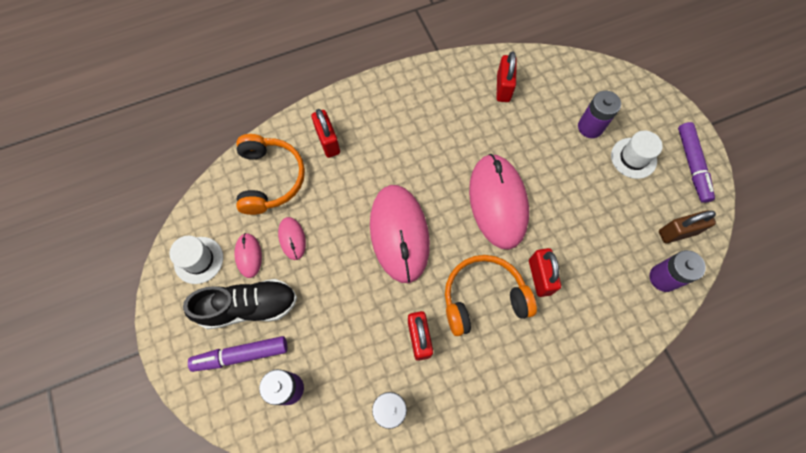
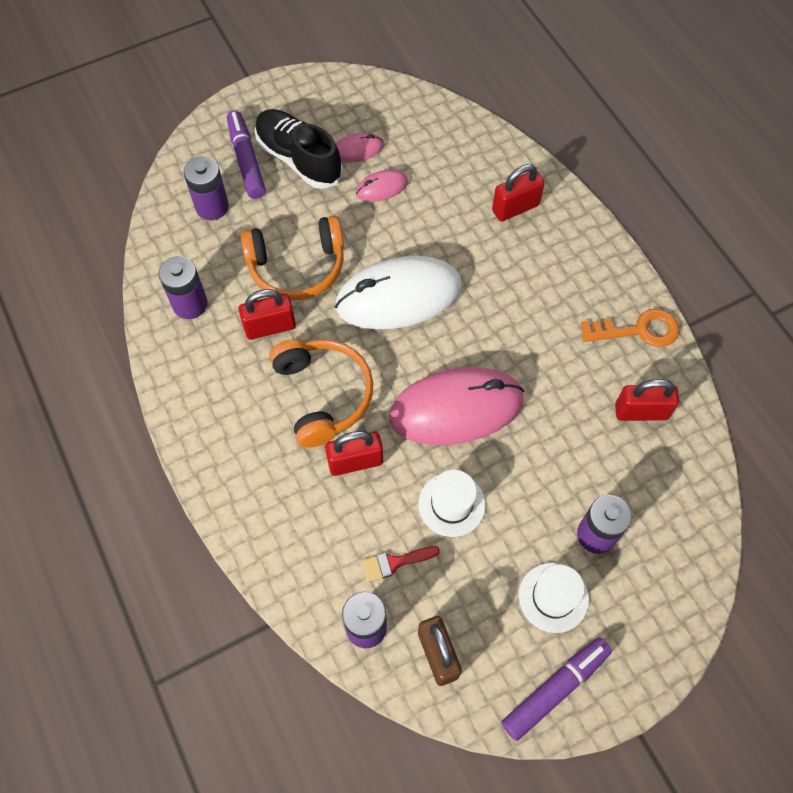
camera: 85 degrees right, 5 degrees down
(198, 260) = (348, 106): white hat -> white hat (451, 504)
(249, 307) = (299, 159): black shoe -> black shoe turned 150 degrees clockwise
(270, 179) = (455, 156): orange headphones -> orange headphones (297, 267)
(399, 234) = (399, 296): pink mouse -> white mouse
(441, 79) = (638, 330): none -> orange key
(616, 255) = (394, 563): none -> red brush
(692, 165) = (555, 689): purple marker -> purple marker turned 150 degrees clockwise

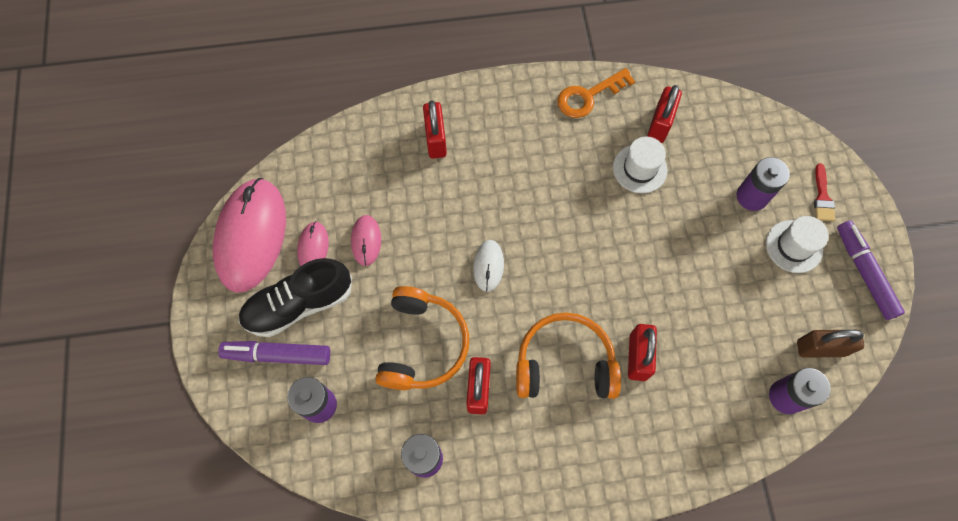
camera: 70 degrees left, 5 degrees up
(394, 563) = (736, 355): red brush -> red brush (822, 197)
(399, 296) = (488, 266): white mouse -> white mouse, size x0.45
(451, 504) = (698, 292): white hat -> white hat (640, 168)
(456, 409) = (613, 258): pink mouse -> pink mouse (251, 236)
(638, 330) = (588, 96): orange key -> orange key turned 135 degrees counterclockwise

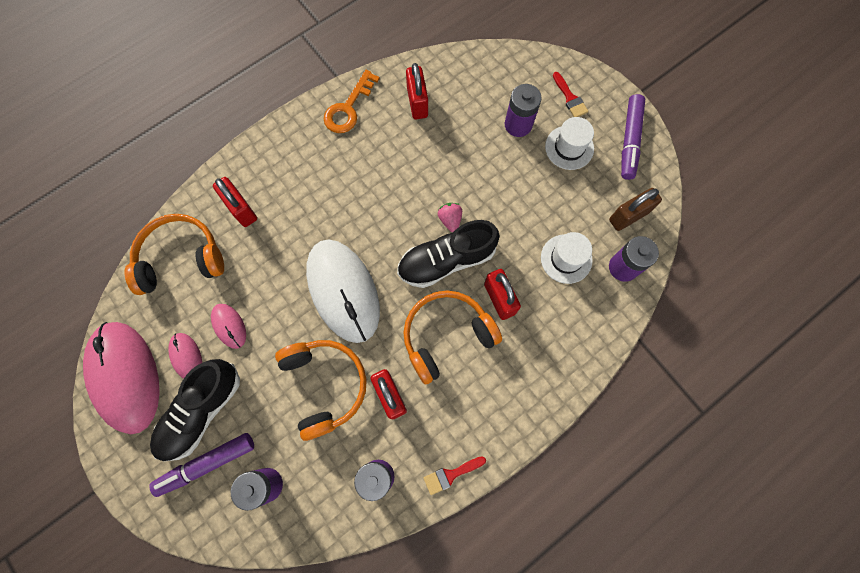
camera: 30 degrees left, 5 degrees up
(356, 156) = (180, 259): none -> orange headphones
(488, 266) = (343, 291): white mouse -> white mouse, size x2.24
(495, 499) = (450, 475): none -> red brush
(605, 291) = (446, 260): none -> black shoe
(630, 254) = (450, 220): none -> pink strawberry
(640, 168) = (421, 147): white hat -> white hat (566, 259)
(864, 272) = (629, 141): purple marker -> purple marker turned 120 degrees counterclockwise

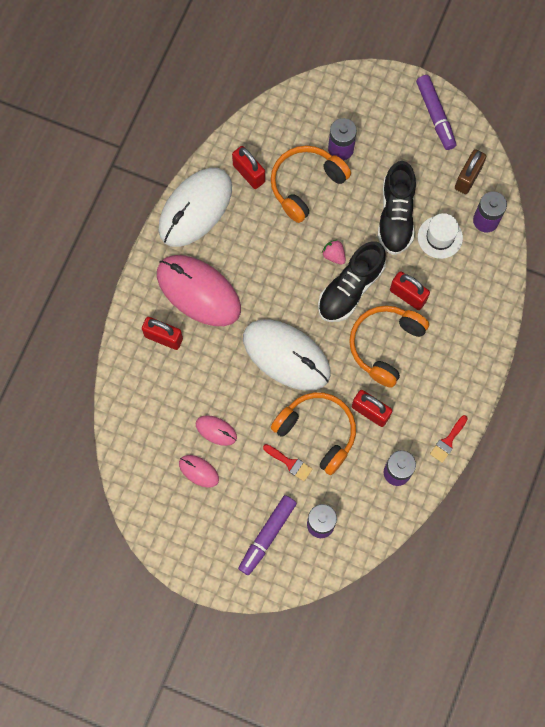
camera: 30 degrees left, 0 degrees up
(125, 377) = (162, 512): pink mouse -> pink mouse (198, 291)
(180, 259) = (142, 402): orange headphones -> orange headphones (306, 185)
(201, 411) = (237, 502): black shoe -> black shoe (396, 216)
(348, 108) = (195, 208): orange key -> white mouse
(569, 147) = (392, 146): white hat -> none
(570, 98) = (369, 104): red brush -> red brush (290, 463)

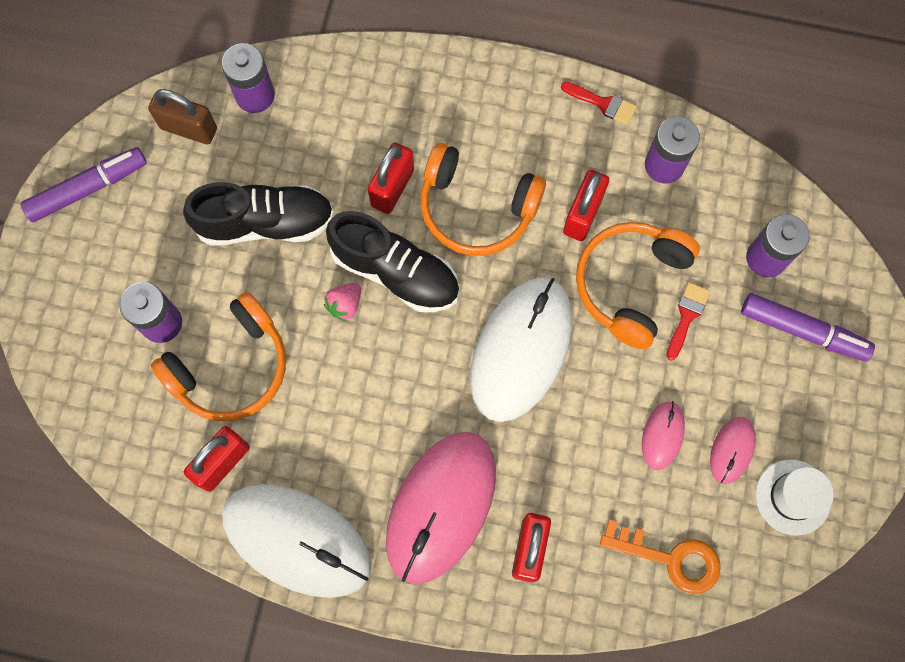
camera: 100 degrees left, 0 degrees up
(141, 419) = (670, 558): none -> orange key
(306, 185) = (231, 367): orange headphones -> orange headphones turned 75 degrees counterclockwise
(440, 237) = (291, 155): white hat -> white hat (793, 497)

